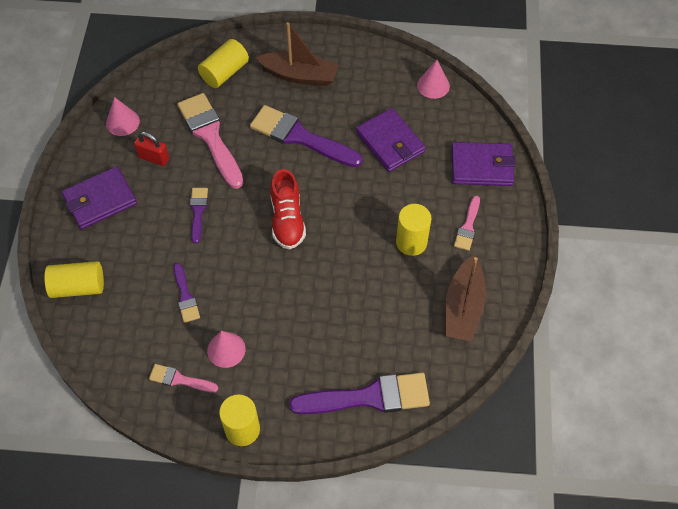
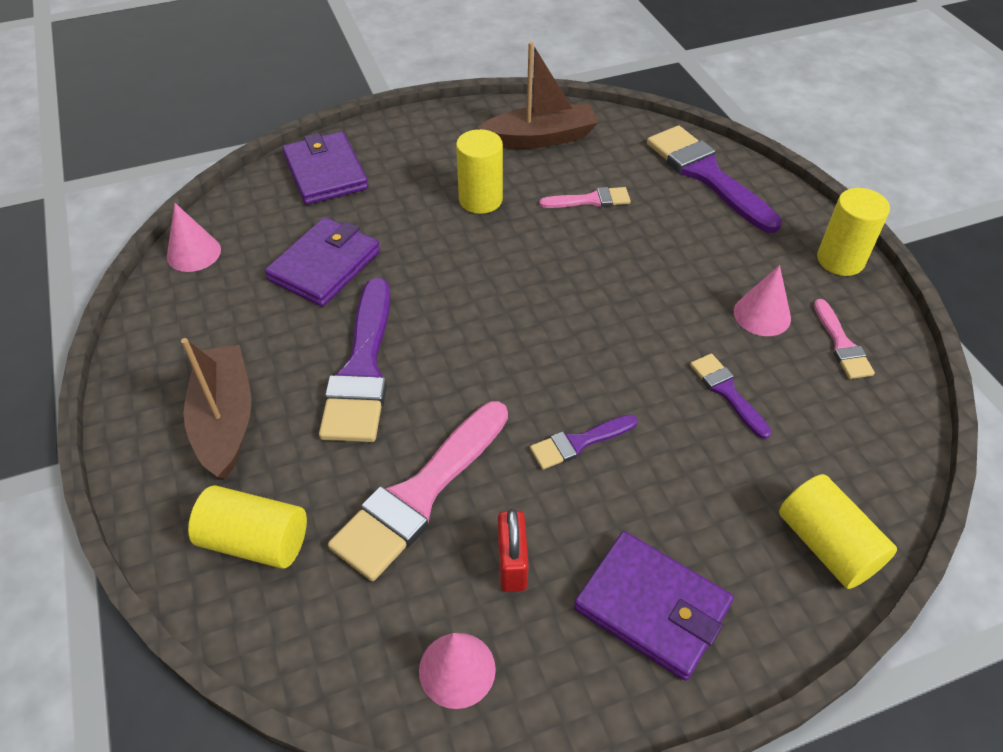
camera: 115 degrees left, 10 degrees down
(185, 296) = (727, 392): purple brush -> purple brush turned 75 degrees counterclockwise
(287, 220) = (524, 328): red shoe -> none
(468, 227) = (427, 161): pink brush -> pink brush (590, 200)

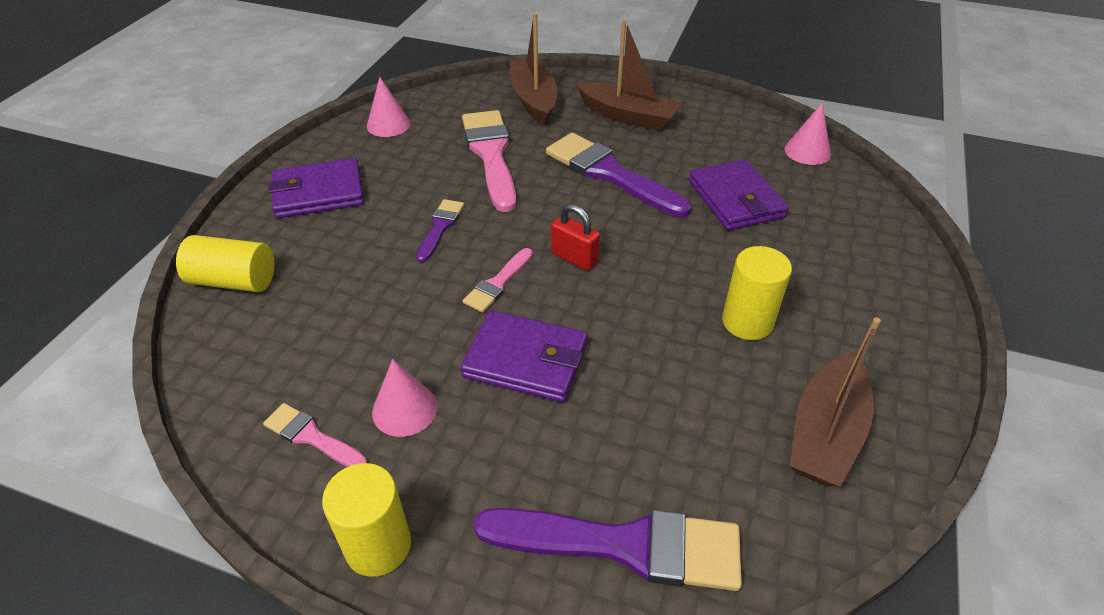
camera: 130 degrees right, 5 degrees down
(255, 541) = (533, 100): yellow cylinder -> brown boat
(325, 172) = (872, 248): purple wallet -> purple wallet (525, 360)
(512, 563) = (409, 163): red padlock -> red padlock (574, 258)
(590, 200) = (676, 401): pink brush -> pink brush (498, 283)
(727, 392) = (376, 323): purple brush -> none

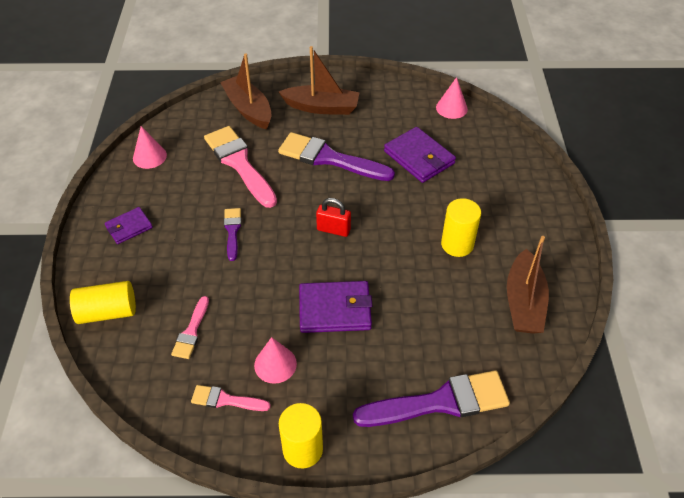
camera: 20 degrees left, 5 degrees up
(319, 193) = (129, 227): purple wallet -> purple wallet, size x0.60
(498, 283) = (292, 262): pink brush -> pink brush (191, 331)

